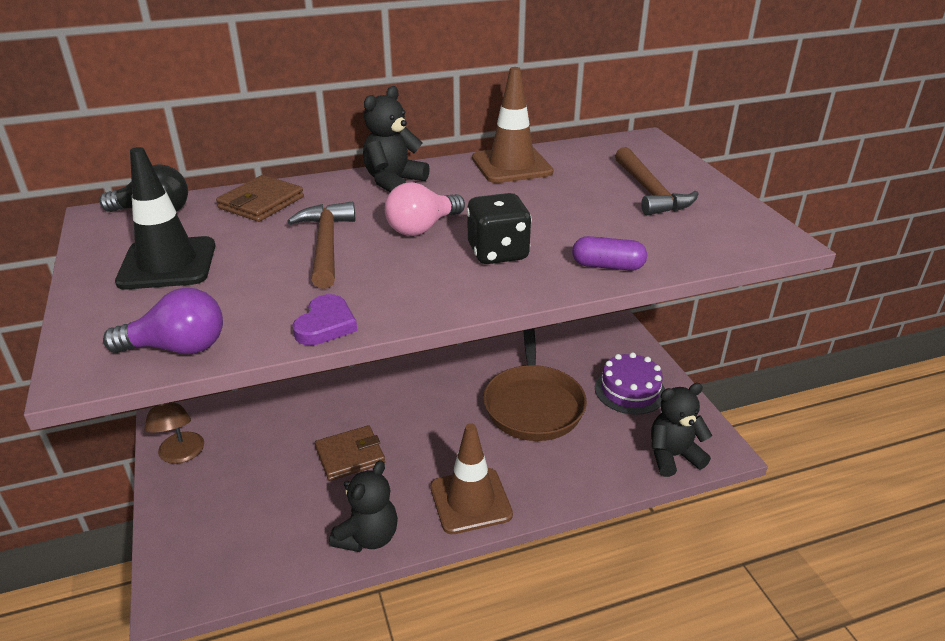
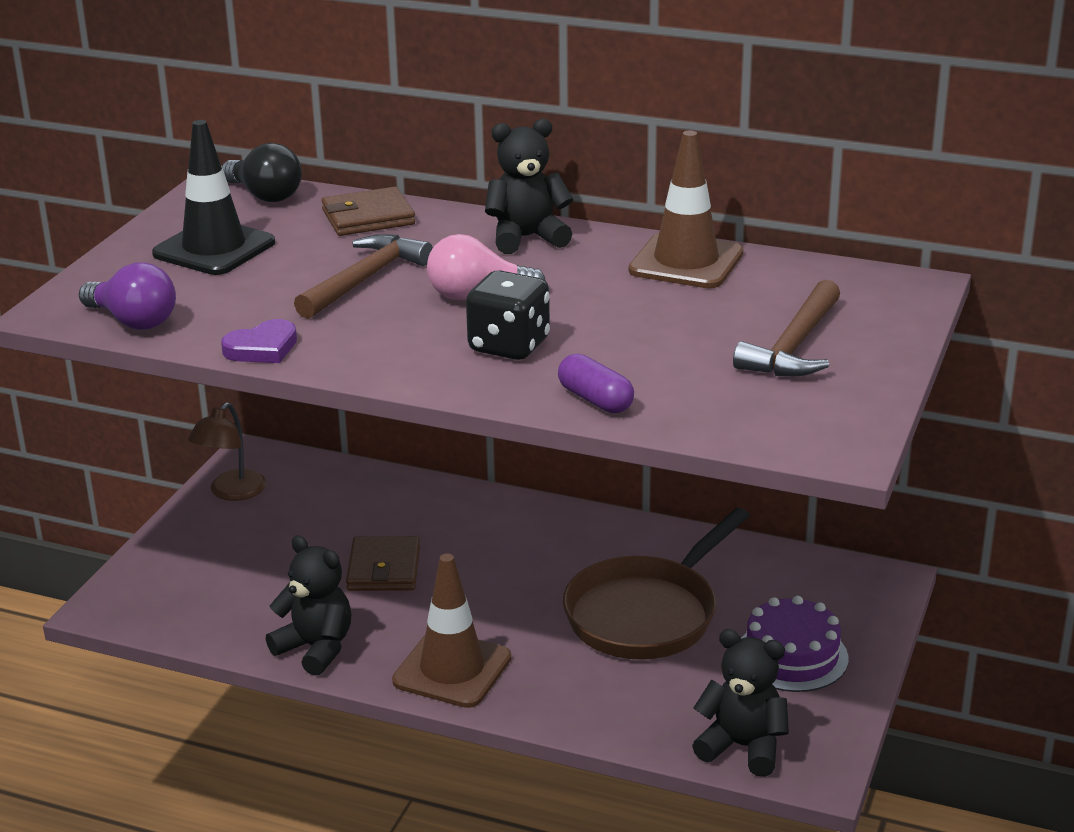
camera: 40 degrees right, 5 degrees down
(350, 455) = (384, 569): brown wallet -> brown wallet turned 75 degrees clockwise
(368, 537) = (316, 648): black teddy bear -> black teddy bear turned 120 degrees counterclockwise

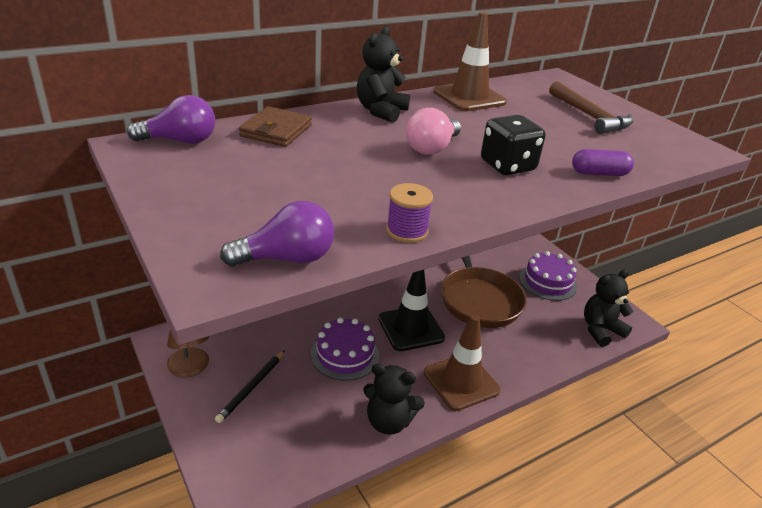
camera: 55 degrees left, 5 degrees up
(214, 248) = (225, 185): black traffic cone -> black traffic cone (411, 328)
(253, 540) = (251, 387): none -> black pencil
(262, 348) = (407, 231): purple heart -> purple spool
(265, 195) = (180, 141): black light bulb -> purple light bulb
(316, 648) = (389, 421): black teddy bear -> black teddy bear turned 150 degrees counterclockwise
(364, 280) = (359, 165): brown hammer -> none
(384, 569) = (345, 354): brown wallet -> purple cake

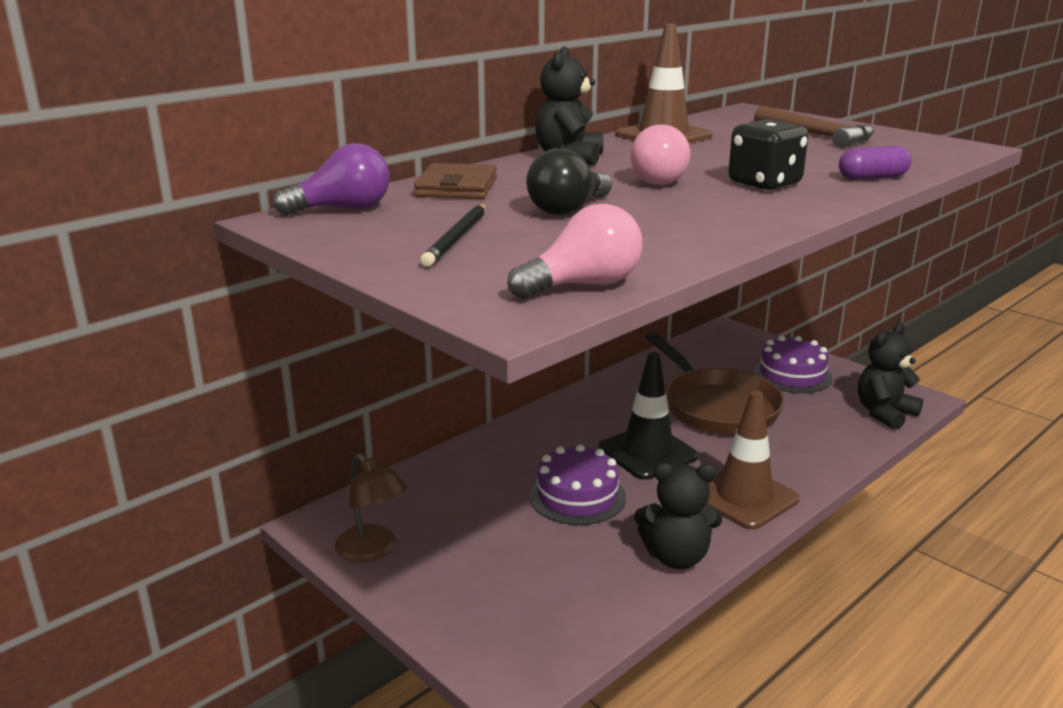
camera: 10 degrees left, 10 degrees down
(251, 387) = (471, 555): black pencil -> black pencil (457, 238)
(287, 258) = (583, 285): purple light bulb -> pink light bulb
(338, 169) = (568, 209): none -> black light bulb
(407, 231) = (701, 247): purple spool -> none

